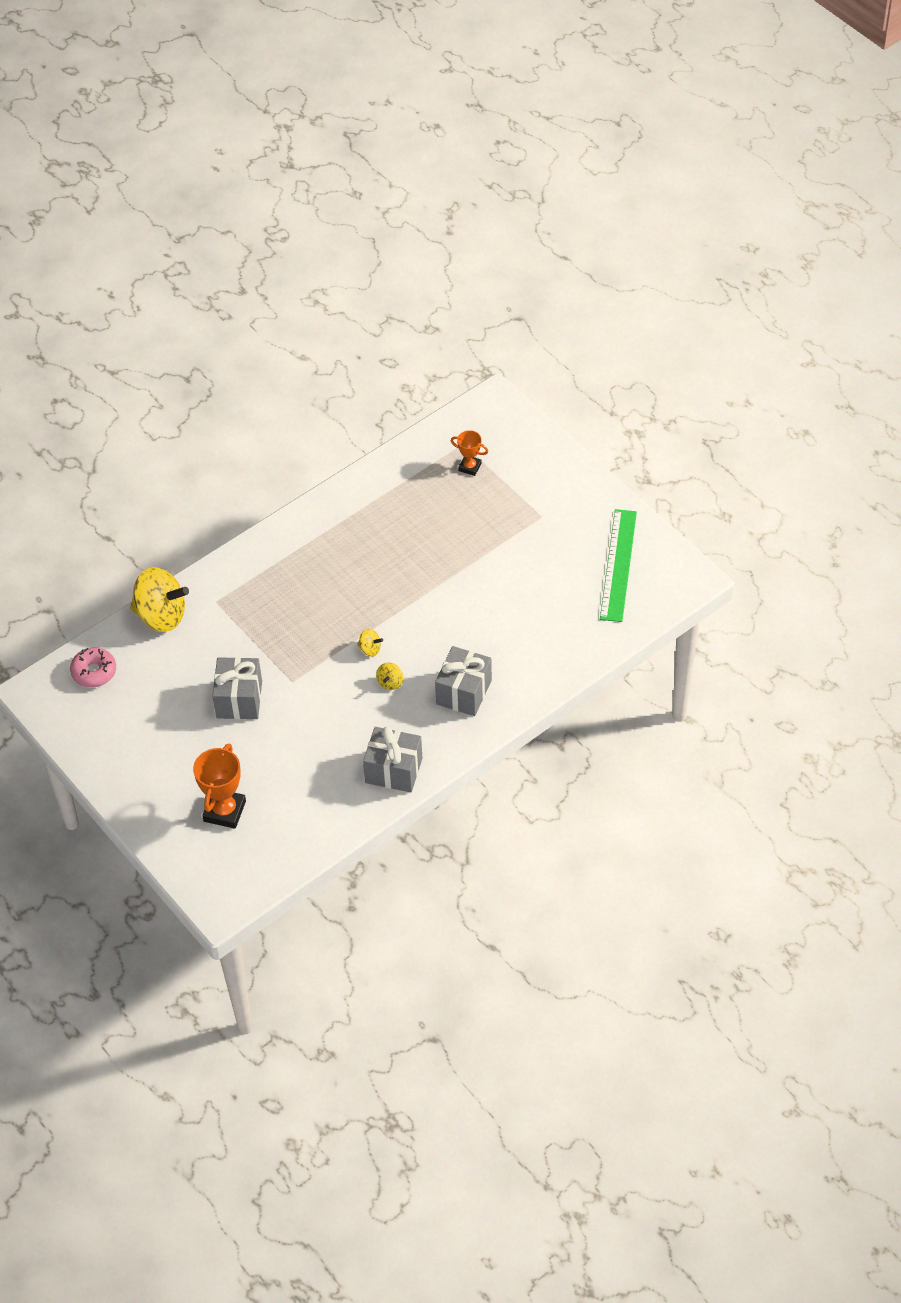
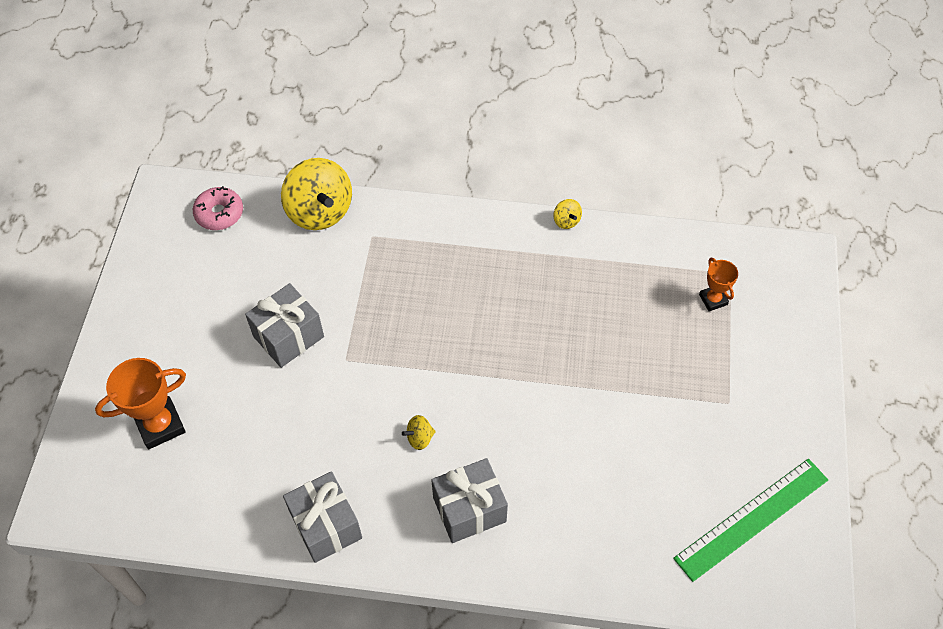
camera: 45 degrees right, 5 degrees up
(370, 649) = (439, 390): yellow spinning top -> yellow spinning top (566, 221)

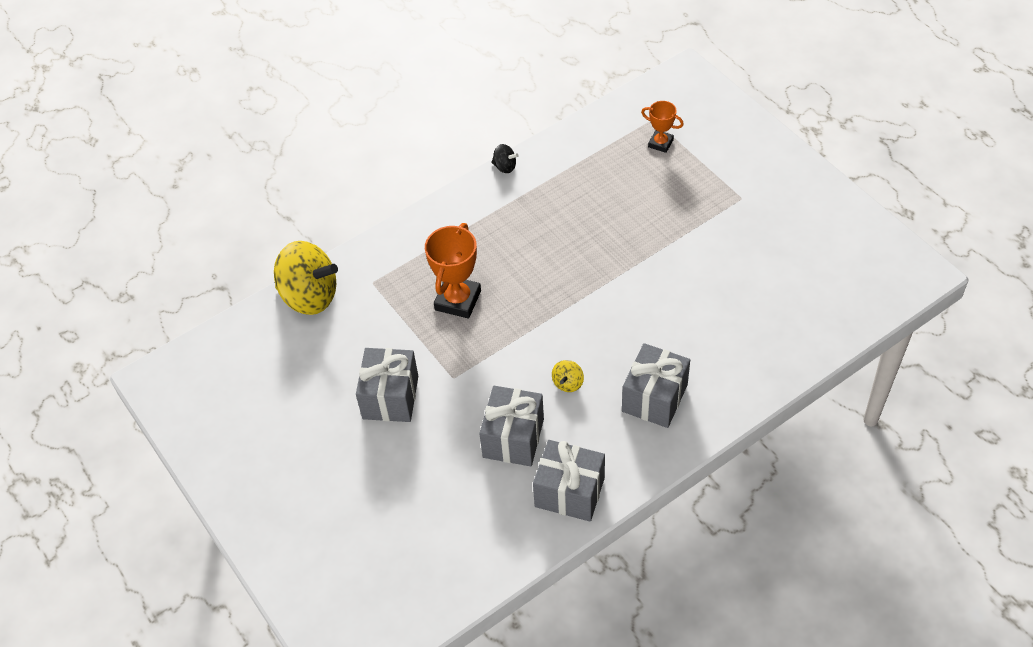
camera: 40 degrees left, 5 degrees down
(160, 425) = (363, 536): orange trophy -> orange trophy (458, 300)
(219, 213) = (227, 359): pink donut -> none
(334, 445) = (513, 438): none -> grey gift
(566, 221) = (505, 167): yellow spinning top -> black spinning top
(752, 519) = (832, 254): green ruler -> none

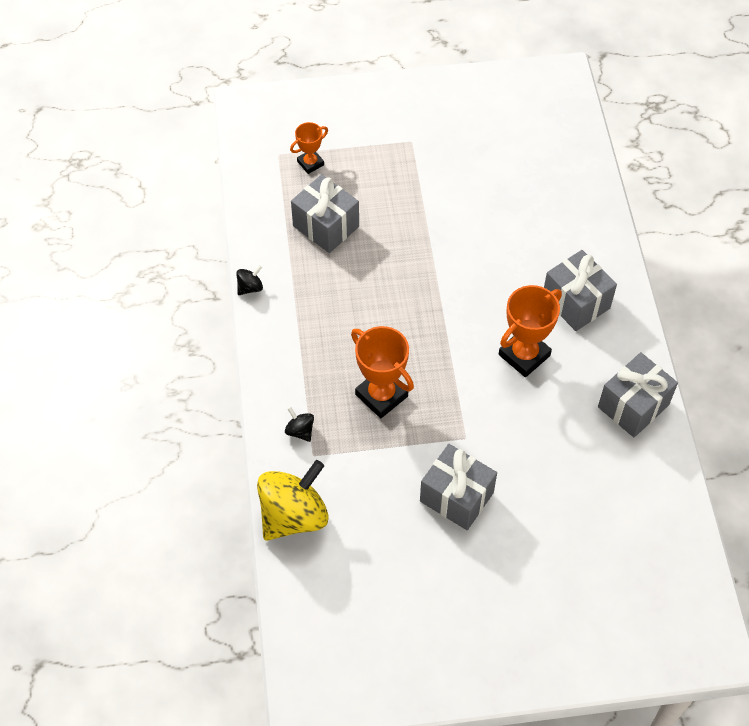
camera: 65 degrees left, 5 degrees up
(389, 263) = (300, 431): none -> black spinning top
(513, 438) = (556, 421): grey gift -> grey gift (326, 226)
(568, 383) = (524, 355): yellow spinning top -> orange trophy

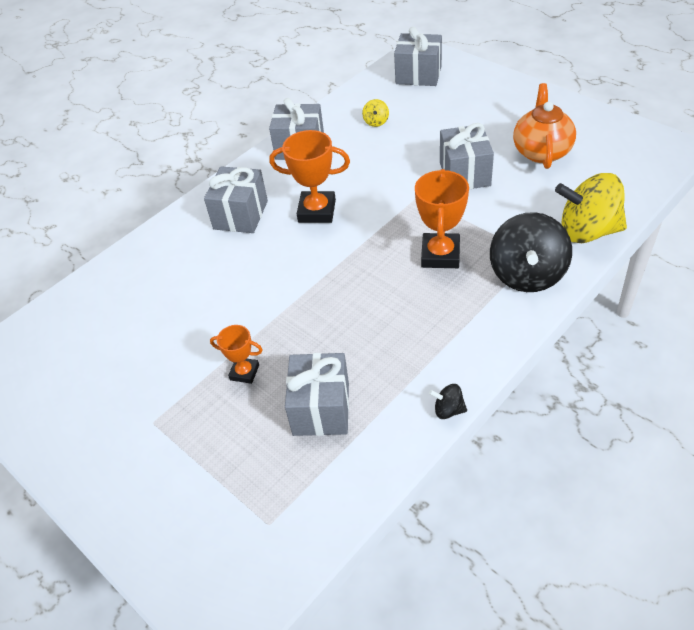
camera: 125 degrees left, 10 degrees down
(300, 431) = (527, 275): black spinning top -> black spinning top, size x2.35
(310, 163) = (255, 484): orange trophy -> orange trophy (244, 372)
(420, 585) = (541, 151): none -> orange teapot
(611, 495) = (376, 122): none -> yellow spinning top
(661, 603) = (418, 75): none -> grey gift

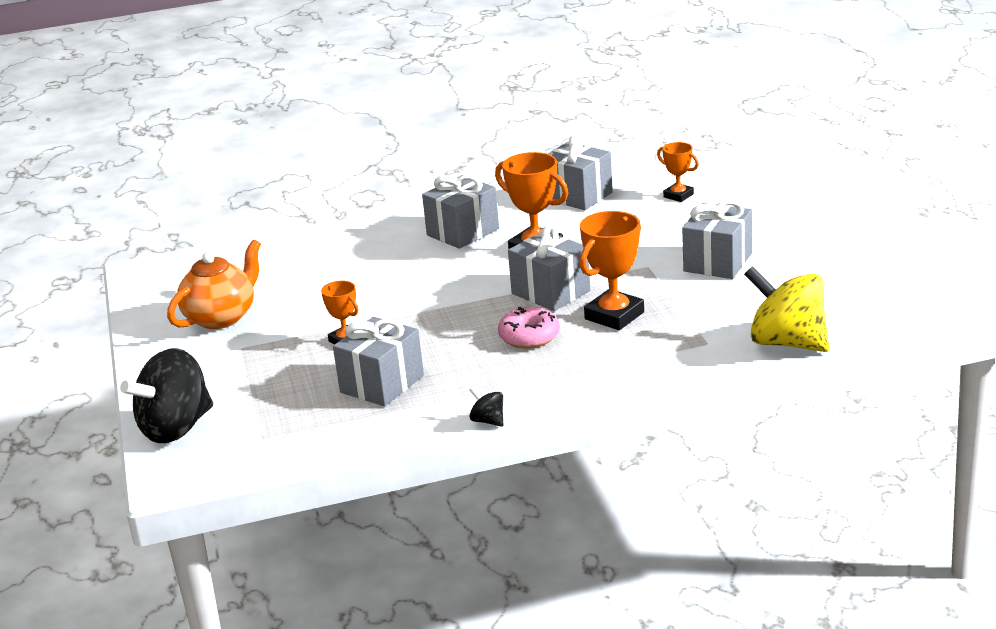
camera: 30 degrees right, 20 degrees down
(376, 122) = (678, 195): yellow spinning top -> orange trophy
(395, 303) = (529, 336): none -> pink donut
(418, 75) = (773, 167): grey gift -> grey gift (550, 292)
(527, 275) = (680, 355): black spinning top -> black spinning top (176, 428)
(541, 151) = (824, 267): orange teapot -> orange teapot (221, 317)

